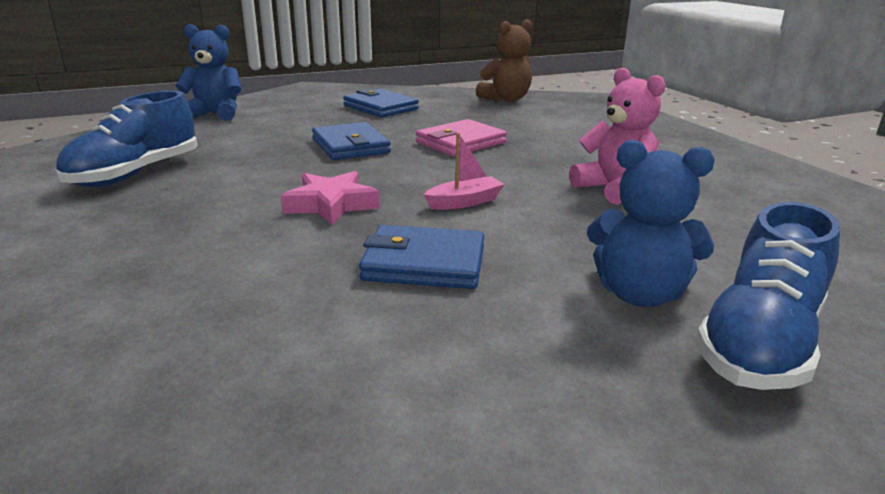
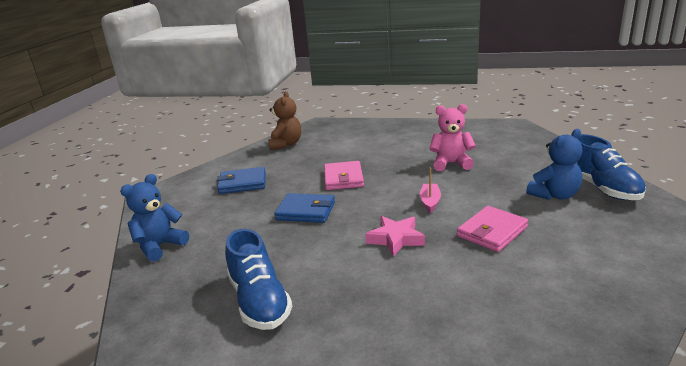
camera: 50 degrees left, 0 degrees up
(424, 263) = (492, 232): blue wallet -> pink wallet

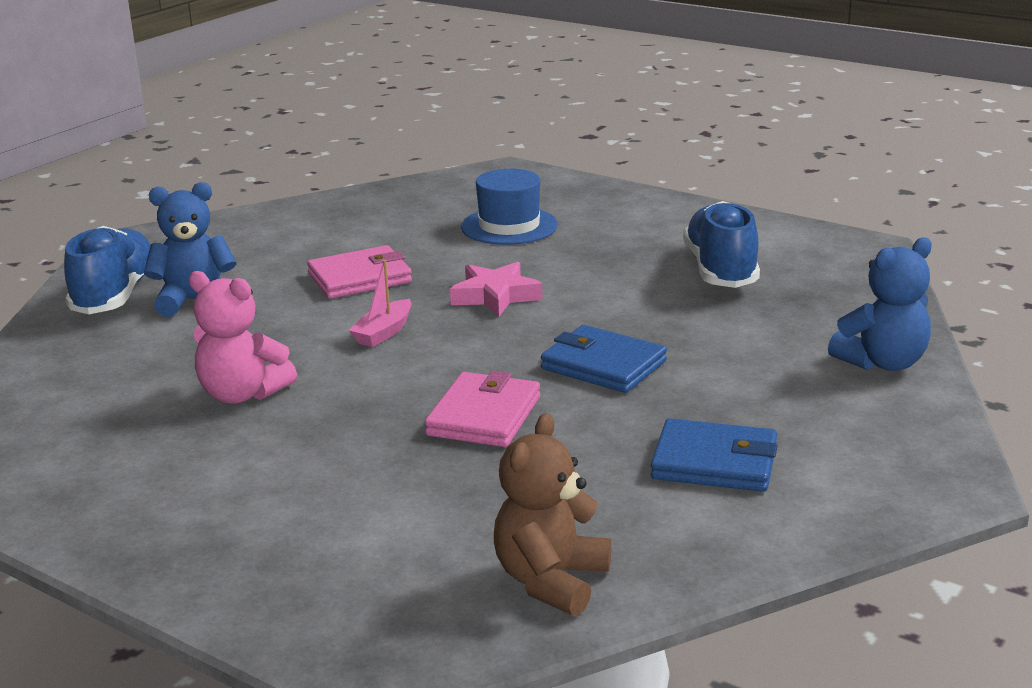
camera: 160 degrees left, 0 degrees up
(453, 313) = (509, 226): none -> blue hat

